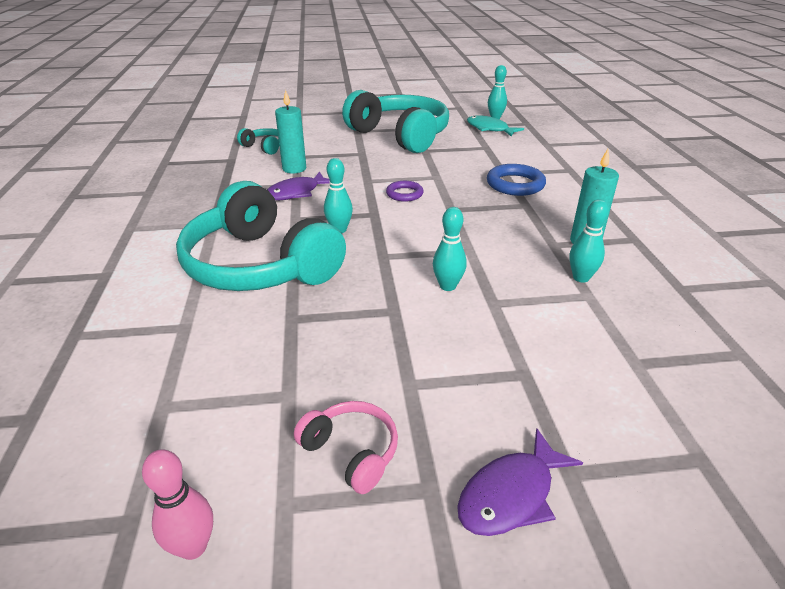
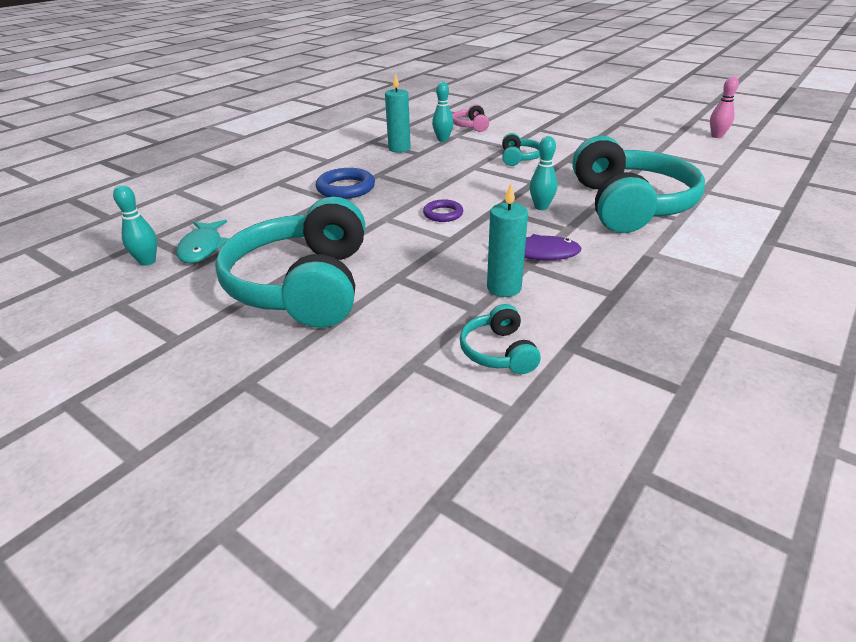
camera: 135 degrees left, 0 degrees up
(351, 452) = (640, 135): pink headphones -> pink headphones (470, 126)
(447, 286) = (519, 158): turquoise bowling pin -> turquoise headphones
(511, 494) = (591, 116): purple fish -> none

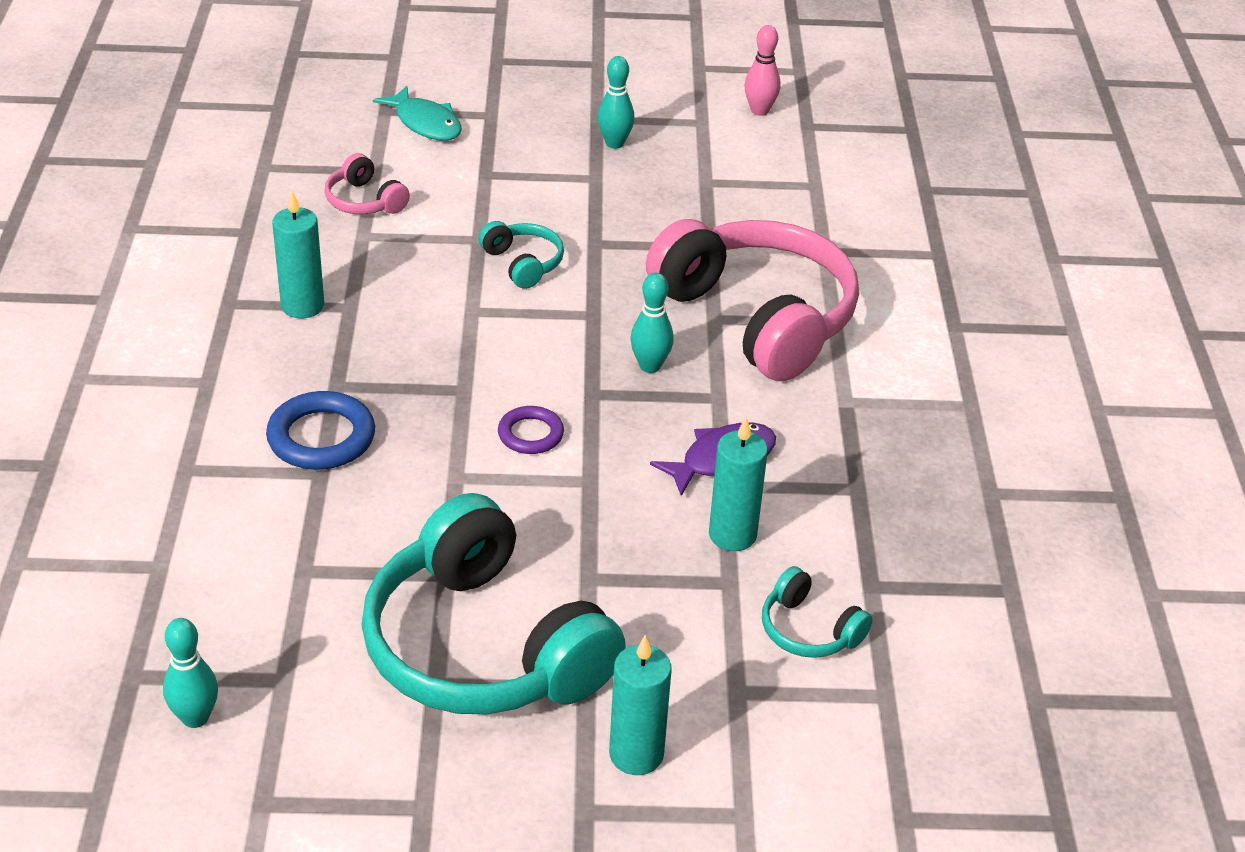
camera: 40 degrees left, 5 degrees up
(202, 248) = (248, 655): turquoise fish -> turquoise fish (425, 123)
(311, 368) = (636, 754): none -> turquoise candle
(443, 140) = (354, 256): turquoise bowling pin -> turquoise bowling pin (614, 143)
(629, 205) = (757, 317): turquoise headphones -> pink headphones

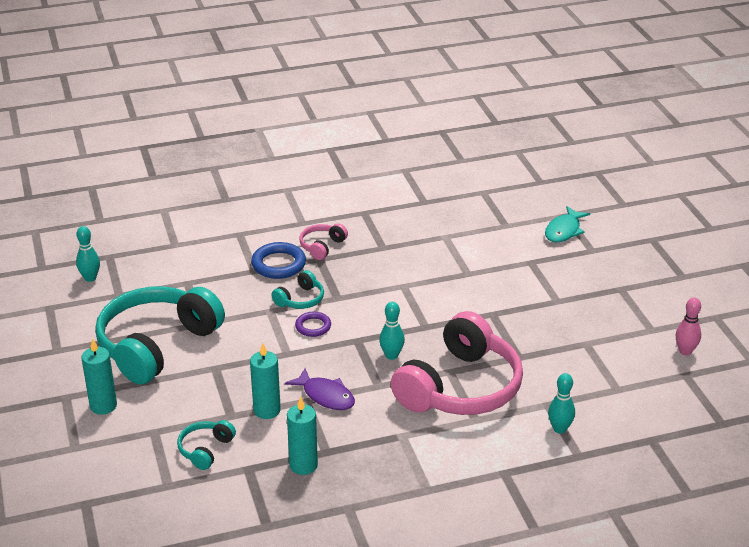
camera: 75 degrees right, 5 degrees down
(302, 306) = (374, 233): turquoise candle -> turquoise candle (303, 465)
(364, 201) = (475, 229): pink headphones -> pink headphones (322, 246)
(523, 263) = (455, 293): turquoise headphones -> turquoise headphones (300, 299)
(614, 143) = (599, 300): turquoise bowling pin -> turquoise bowling pin (559, 429)

